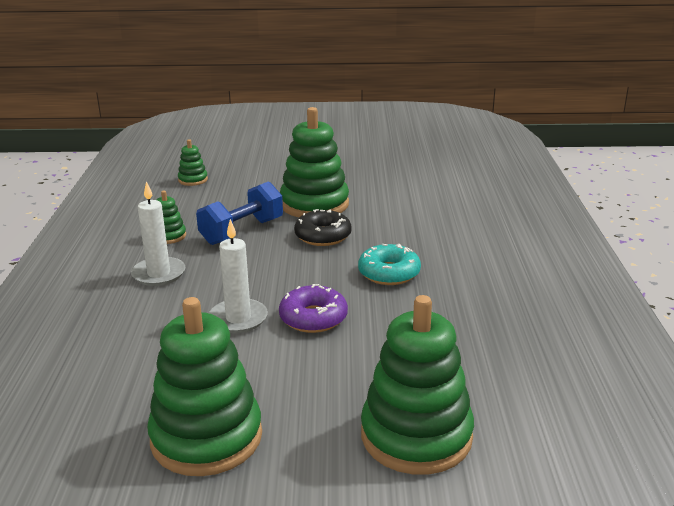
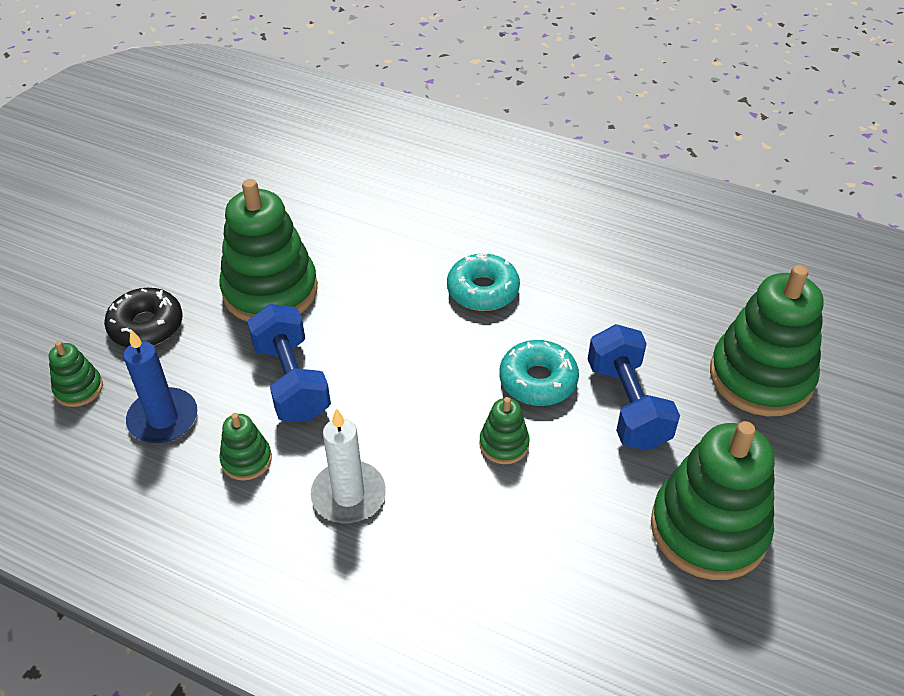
camera: 65 degrees left, 20 degrees up
(185, 206) = (163, 419): none -> blue candle
(238, 319) = (504, 444): white candle -> green stacking toy
(313, 318) = (538, 381): purple donut -> turquoise donut
(319, 365) = (627, 405): none -> blue dumbbell
(323, 236) = (360, 312): black donut -> black donut (146, 326)

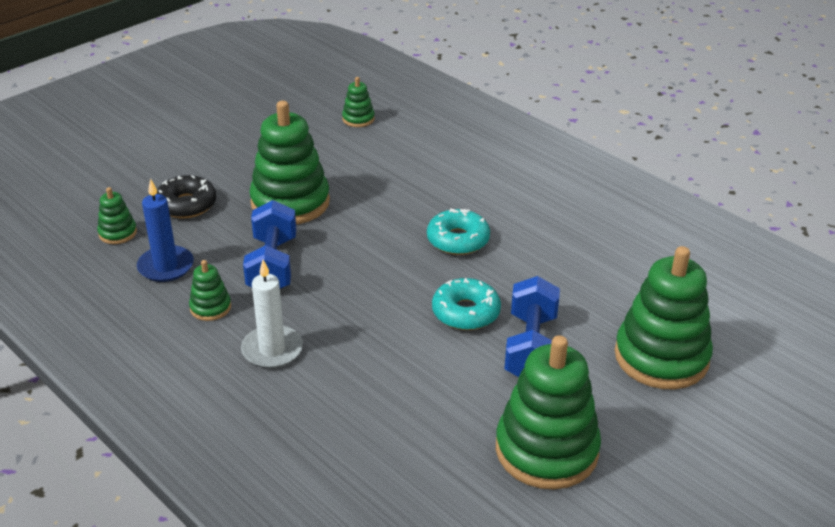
camera: 20 degrees right, 10 degrees down
(504, 444) = (412, 348): green stacking toy -> green stacking toy (358, 119)

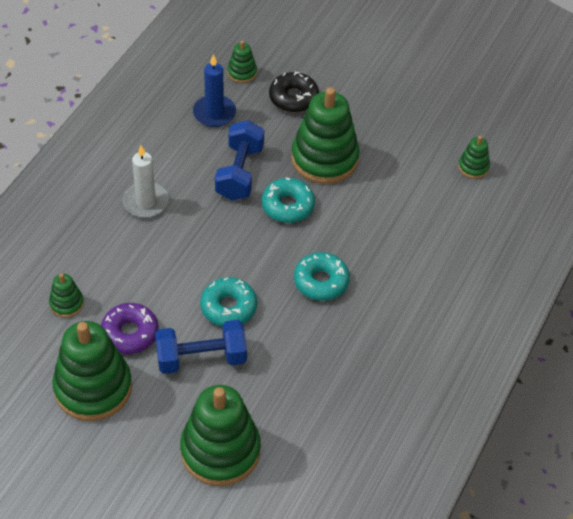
camera: 70 degrees right, 15 degrees up
(210, 307) = (178, 153): green stacking toy -> green stacking toy (66, 303)
(272, 265) = (239, 173): blue dumbbell -> blue dumbbell turned 60 degrees counterclockwise
(342, 241) = (288, 206): none -> turquoise donut
(473, 401) = (130, 333): none -> purple donut

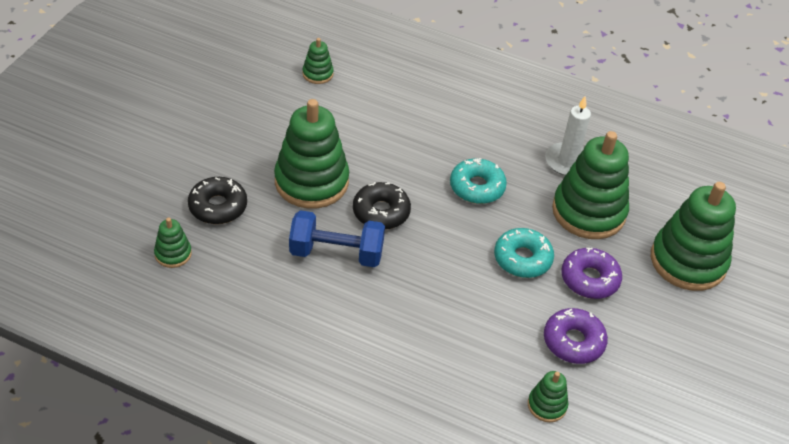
camera: 95 degrees left, 5 degrees down
(93, 388) = (649, 369): green stacking toy -> green stacking toy (588, 212)
(146, 202) = (388, 339): white candle -> white candle (567, 162)
(201, 358) = (589, 279): blue dumbbell -> purple donut
(214, 113) = (242, 279): blue candle -> none
(288, 206) = (381, 212): turquoise donut -> black donut

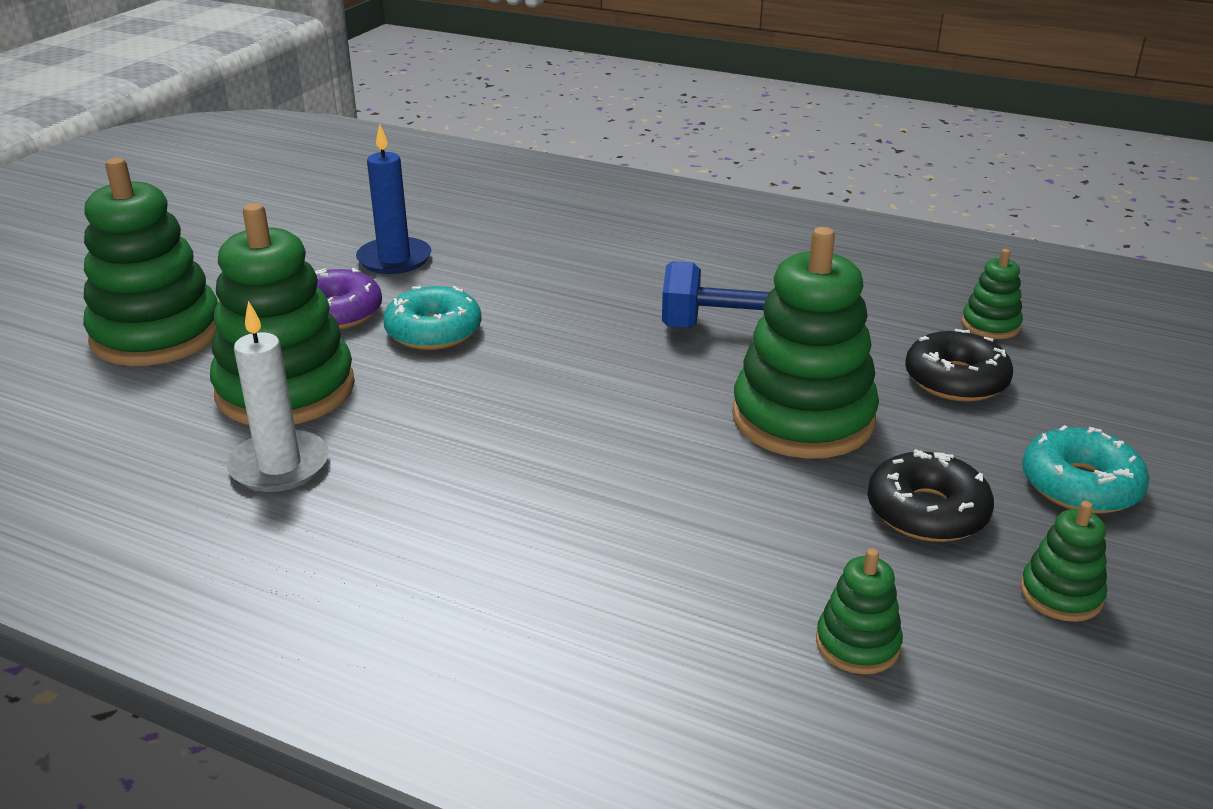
camera: 175 degrees left, 15 degrees down
(381, 212) = (667, 380): black donut -> black donut (927, 511)
(477, 187) = (484, 419): turquoise donut -> turquoise donut (1080, 485)
(547, 405) = (453, 217): green stacking toy -> green stacking toy (1061, 594)
(573, 342) = (394, 259): purple donut -> blue candle

